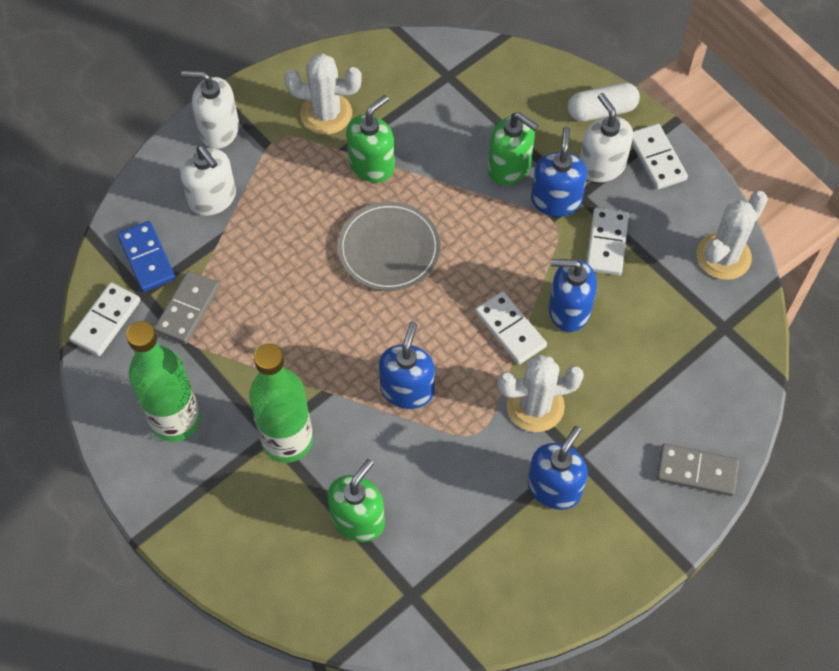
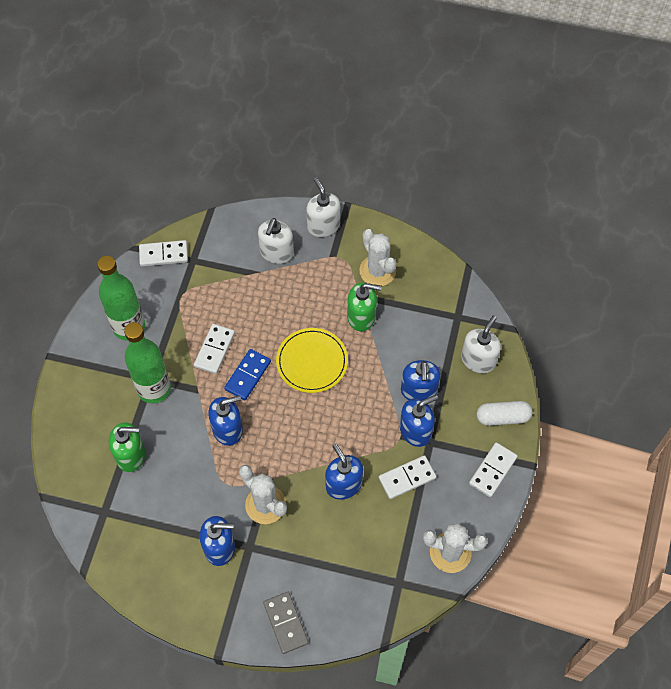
camera: 55 degrees right, 0 degrees up
(146, 258) = (215, 247): blue domino -> blue domino (247, 375)
(188, 309) = (199, 288): grey domino -> none
(389, 249) = (312, 362): grey plate -> yellow plate
(509, 167) = (419, 390): green soap dispenser -> blue soap dispenser
(510, 330) = (306, 460): white domino -> white domino (214, 350)
(601, 111) = (502, 417): white capsule -> white capsule turned 45 degrees counterclockwise
(601, 166) = (461, 441): white soap dispenser -> white soap dispenser (478, 360)

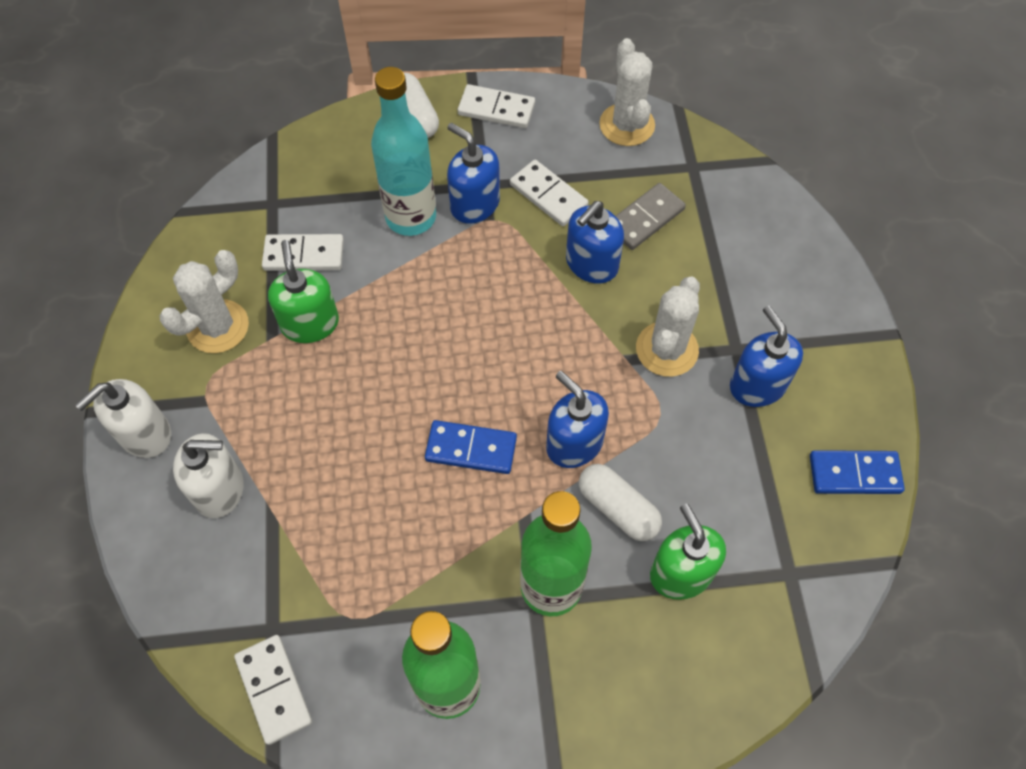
camera: 110 degrees left, 0 degrees up
(141, 576) = (854, 474): none -> blue domino
(180, 437) = (618, 508): none -> white capsule
(214, 350) = (442, 518): white domino -> white domino (304, 255)
(285, 623) = (812, 270): grey domino -> grey domino (645, 219)
(312, 362) = (413, 366): yellow plate -> none
(419, 390) = (411, 217): blue soap dispenser -> turquoise bottle
(478, 360) = (336, 162): white soap dispenser -> none

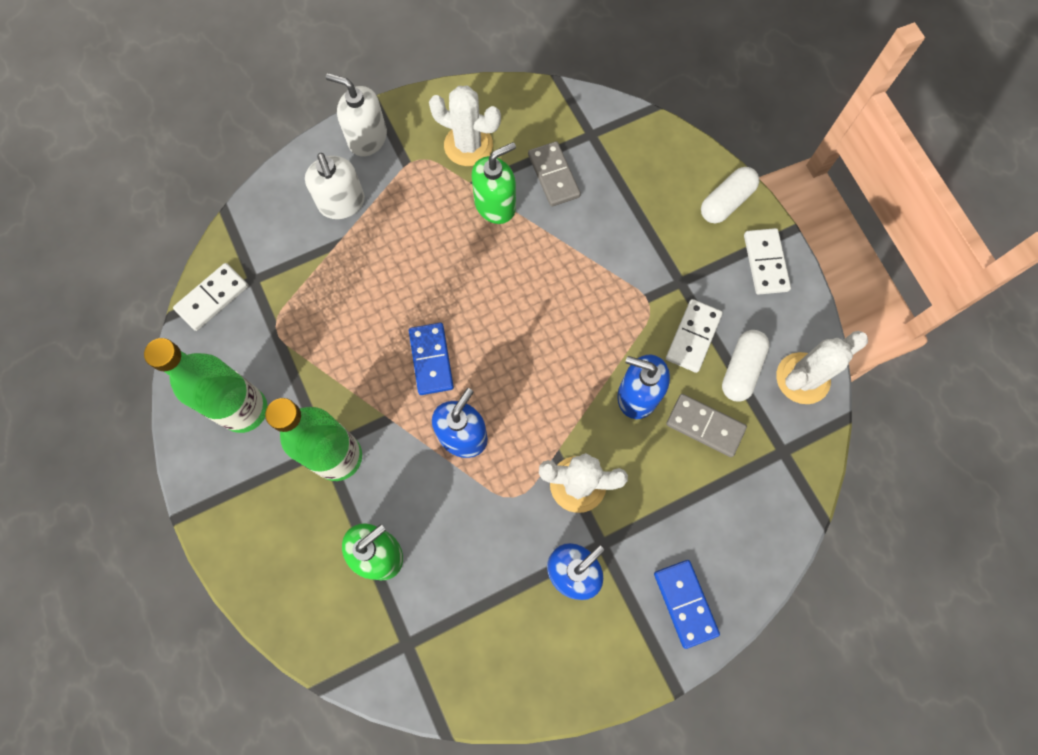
camera: 70 degrees right, 10 degrees up
(304, 255) = (553, 176): white domino -> grey domino
(411, 217) = (622, 238): turquoise bottle -> none
(474, 204) = (657, 281): blue soap dispenser -> none
(618, 508) = (418, 487): white capsule -> white capsule (741, 370)
(854, 474) = (516, 681): blue domino -> blue domino (685, 603)

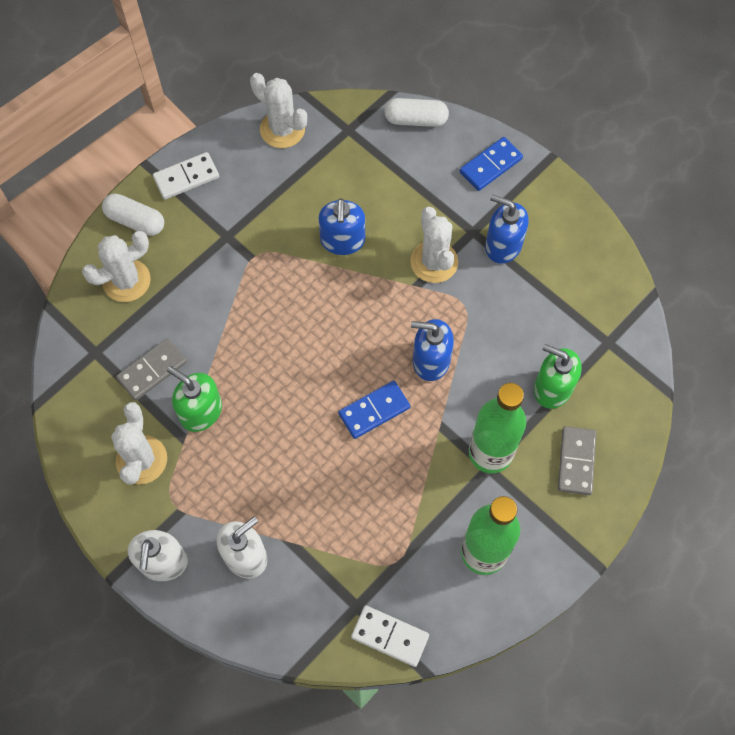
camera: 110 degrees left, 5 degrees down
(659, 178) = (126, 281): none -> white cactus
(693, 337) = (275, 214): white domino -> none
(705, 426) = (349, 186): grey domino -> grey domino (576, 461)
(741, 370) = (291, 173): white capsule -> white capsule (416, 120)

